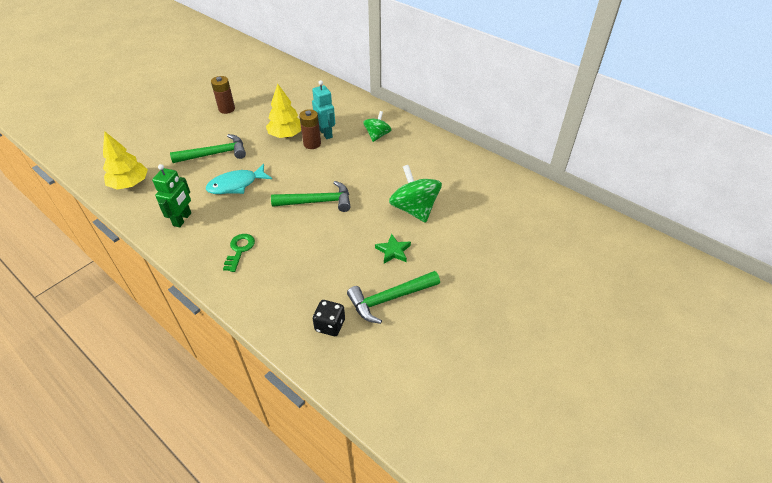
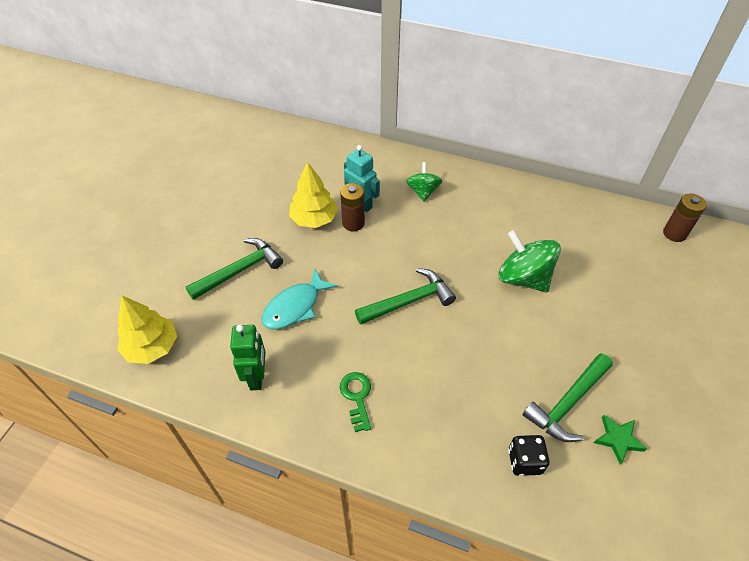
camera: 20 degrees left, 5 degrees up
(227, 109) = (214, 201): brown battery -> brown battery (674, 233)
(393, 251) = (534, 340): green star -> green star (618, 439)

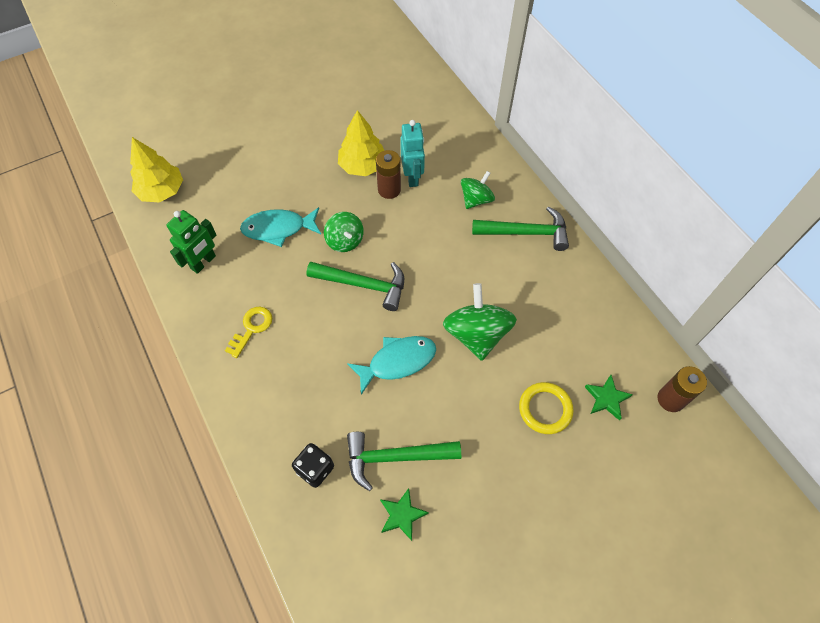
camera: 40 degrees right, 10 degrees up
(240, 270) = (269, 172): green hammer -> green hammer (526, 233)
(357, 397) = (252, 328): green key -> yellow key
(359, 280) = (345, 241): none -> green spinning top
(493, 336) = (397, 362): none -> turquoise fish
(618, 293) = (545, 409): none -> yellow ring
(642, 260) = (606, 398): none -> green star

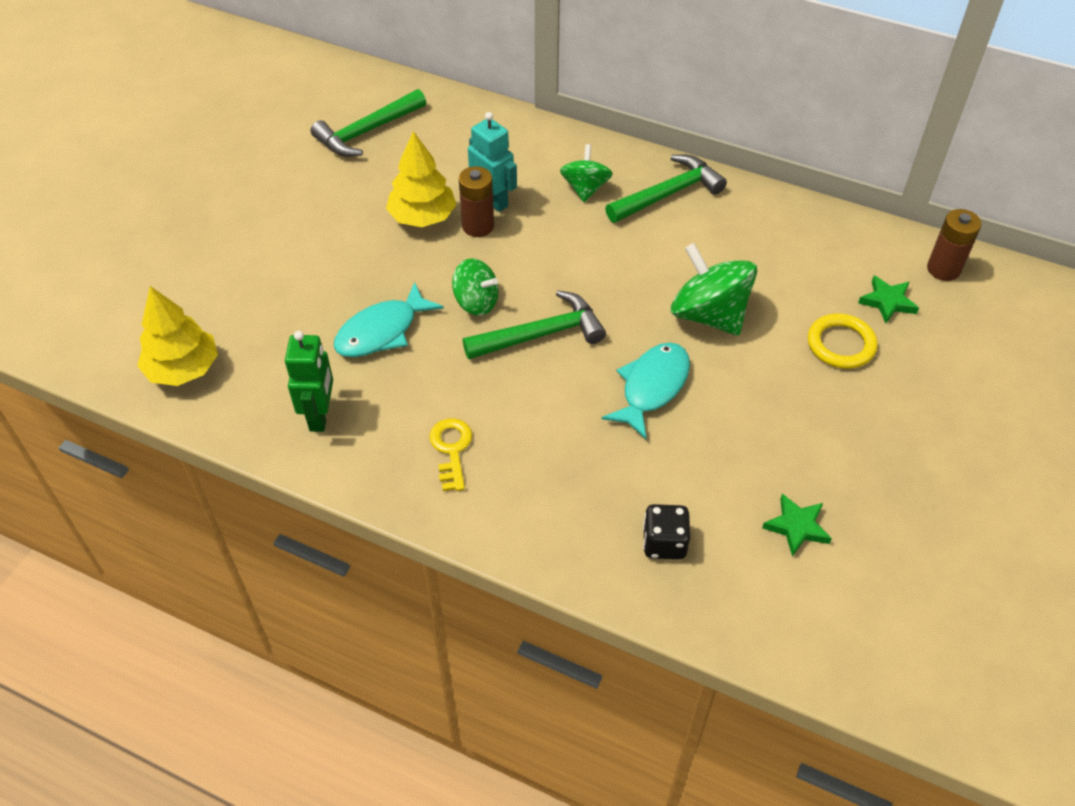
camera: 35 degrees left, 10 degrees down
(395, 457) = (737, 478): green hammer -> green hammer (366, 132)

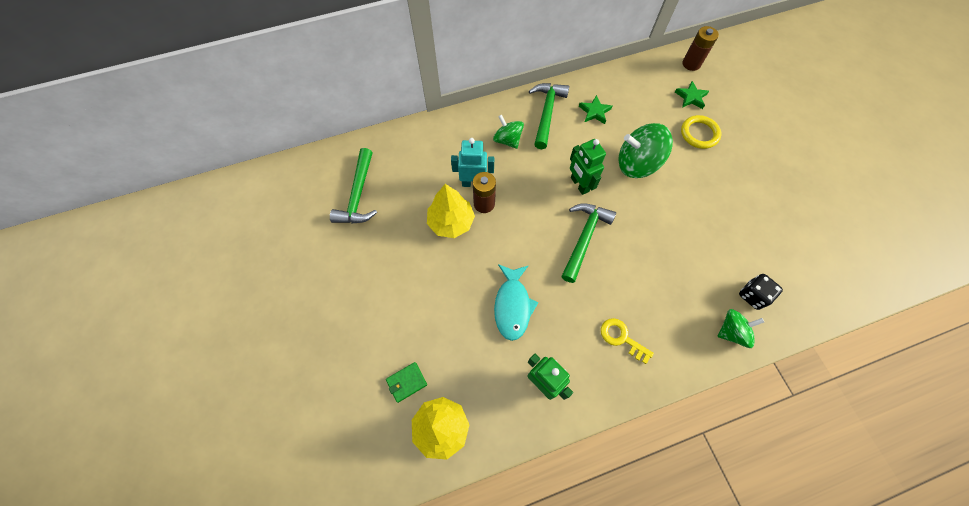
camera: 45 degrees left, 15 degrees up
(204, 310) = (406, 382): none -> green wallet
(476, 302) = (535, 247): green spinning top -> green spinning top (731, 331)
(608, 284) = (579, 185): none -> green robot
(652, 387) = (659, 222): turquoise fish -> none
(797, 527) = (784, 238): green star -> green star (594, 112)

